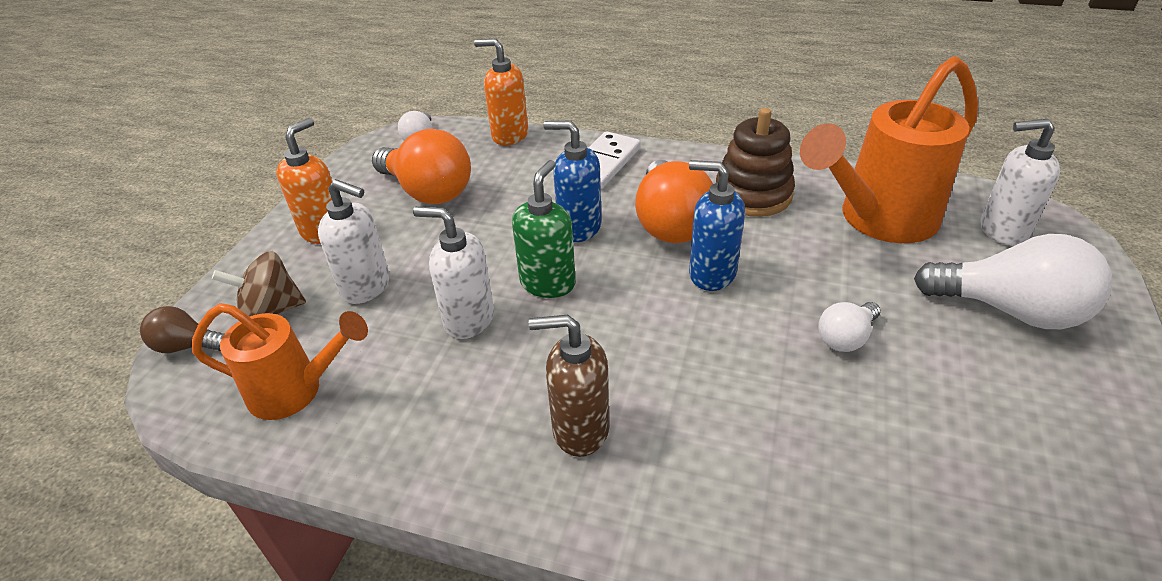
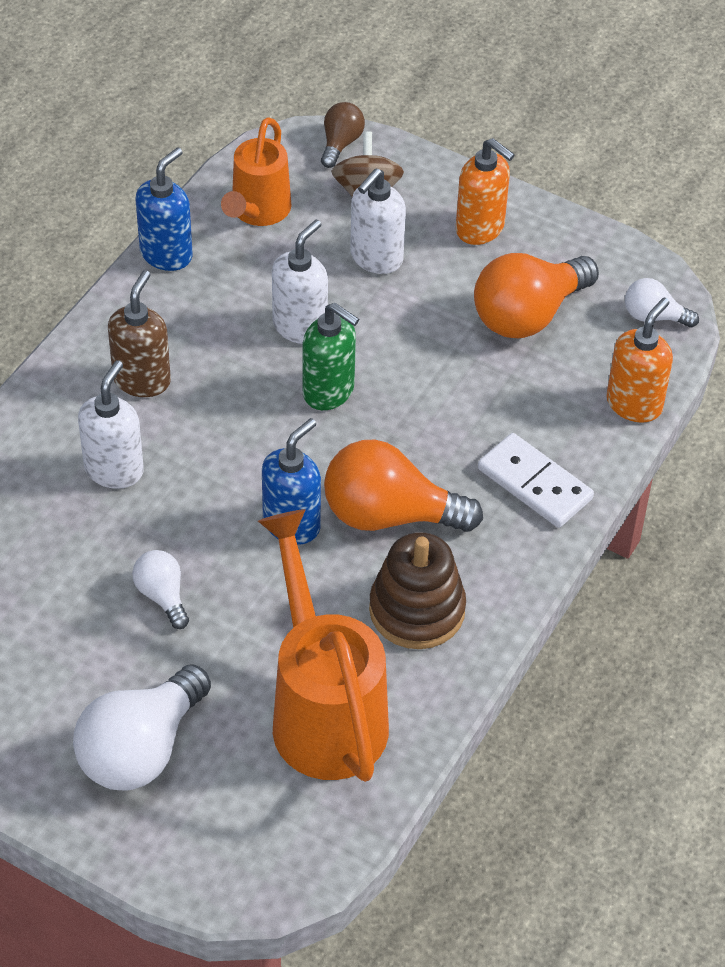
camera: 100 degrees right, 10 degrees up
(579, 228) = (411, 433): blue soap dispenser -> blue soap dispenser (166, 254)
(1002, 230) = (260, 823): white soap dispenser -> white soap dispenser (114, 470)

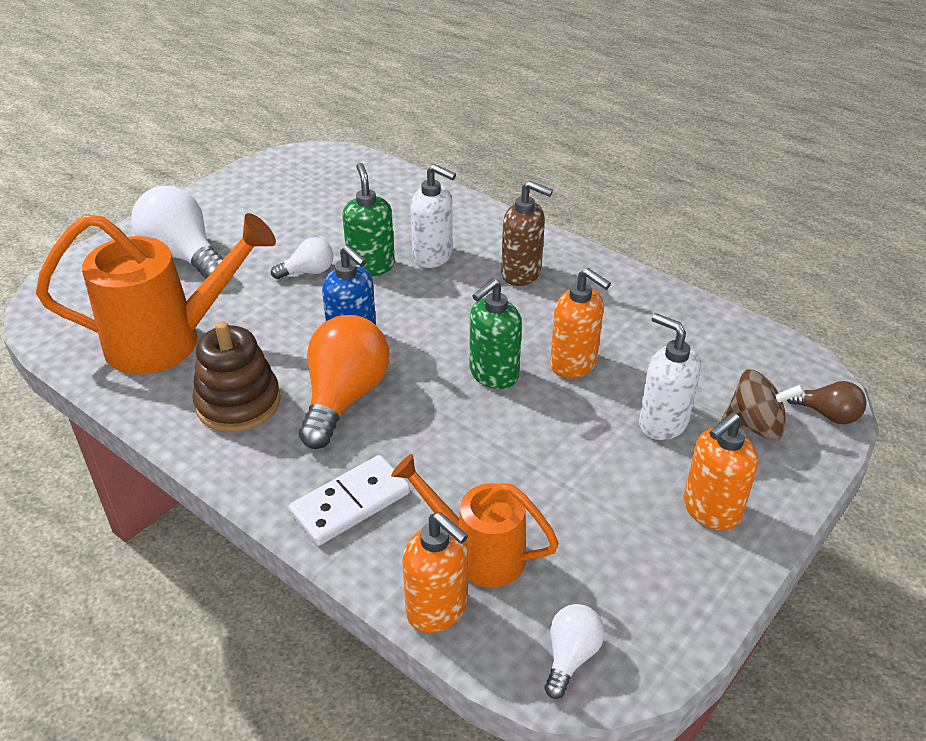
camera: 100 degrees right, 10 degrees down
(142, 531) = (371, 266): none -> green soap dispenser
(166, 254) = (663, 294): blue soap dispenser -> none
(257, 212) = (720, 350): orange watering can -> orange watering can (478, 552)
(300, 326) = (574, 364): white soap dispenser -> orange soap dispenser
(528, 315) = (579, 533): orange light bulb -> none

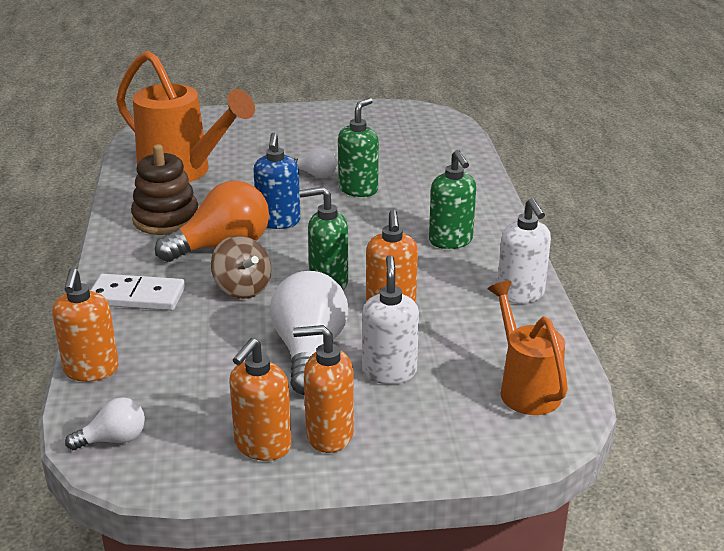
camera: 45 degrees right, 10 degrees down
(183, 255) = (261, 135): white light bulb -> white light bulb (309, 352)
(433, 256) = (408, 203): white soap dispenser -> white soap dispenser (520, 294)
(478, 552) = (157, 361): orange watering can -> orange watering can (525, 388)
(522, 274) = (451, 241): brown soap dispenser -> green soap dispenser
(684, 560) = (262, 446): none -> orange soap dispenser
(755, 426) = (453, 414): brown spinning top -> brown spinning top (242, 288)
(827, 414) = (526, 443): brown light bulb -> none

